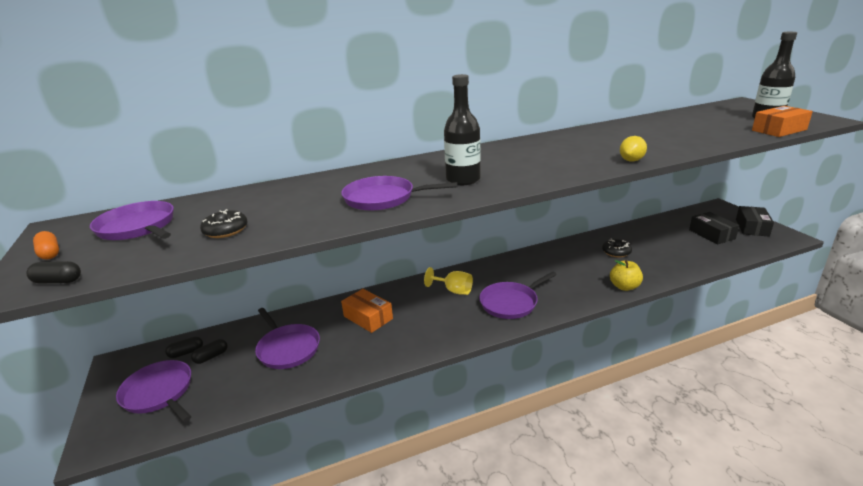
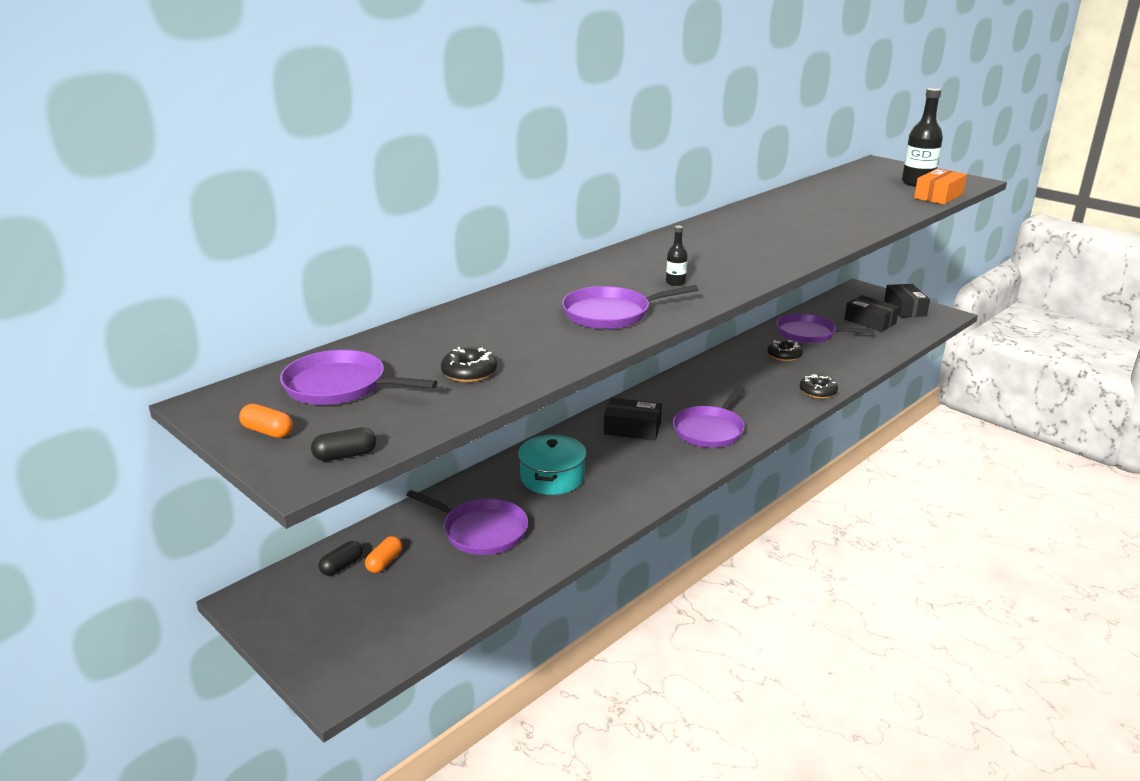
camera: 25 degrees left, 0 degrees up
(159, 393) = (357, 615): purple pan -> purple pan (809, 334)
(211, 357) = (385, 562): black capsule -> orange capsule
(368, 317) = (552, 477): orange box -> turquoise pot
(454, 290) = (632, 429): yellow goblet -> black box
(463, 180) = (675, 282): black bottle -> black bottle, size x0.48
(624, 287) = (818, 392): yellow apple -> black donut
(631, 160) = (829, 243): yellow lemon -> none

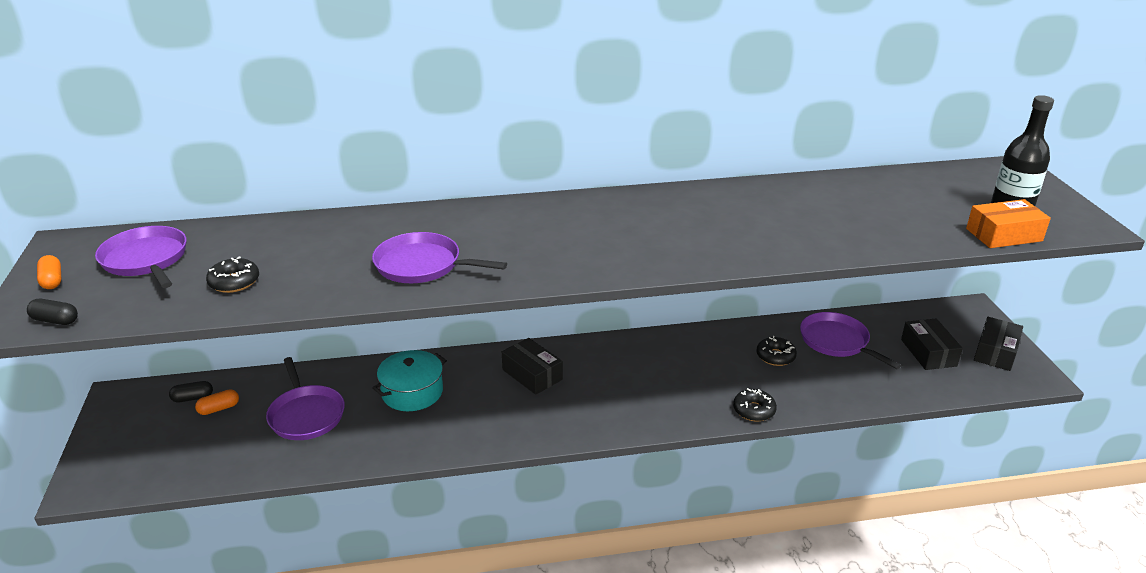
camera: 35 degrees right, 5 degrees up
(675, 282) = (530, 251): black bottle -> none
(710, 430) = (595, 405): purple pan -> none

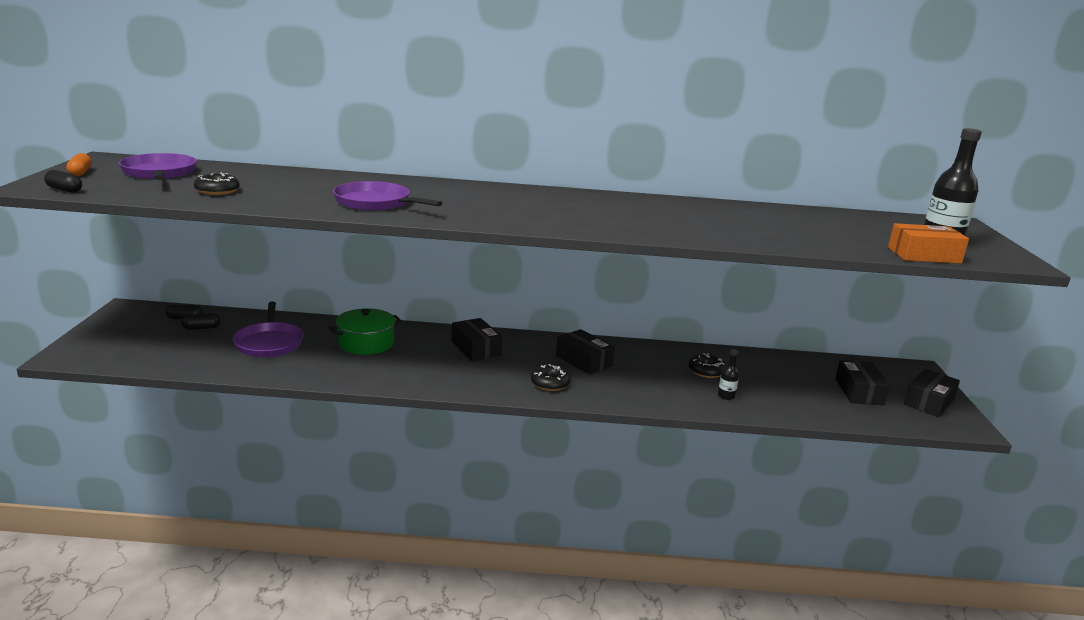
camera: 10 degrees right, 10 degrees down
(219, 409) = (201, 328): orange capsule -> black capsule
(412, 392) = (366, 343): turquoise pot -> green pot
(649, 368) = (583, 361): none -> black box
(754, 410) = (668, 403): black donut -> black donut (550, 383)
(806, 387) = (726, 396): none -> black bottle
(837, 342) = (770, 371): purple pan -> none

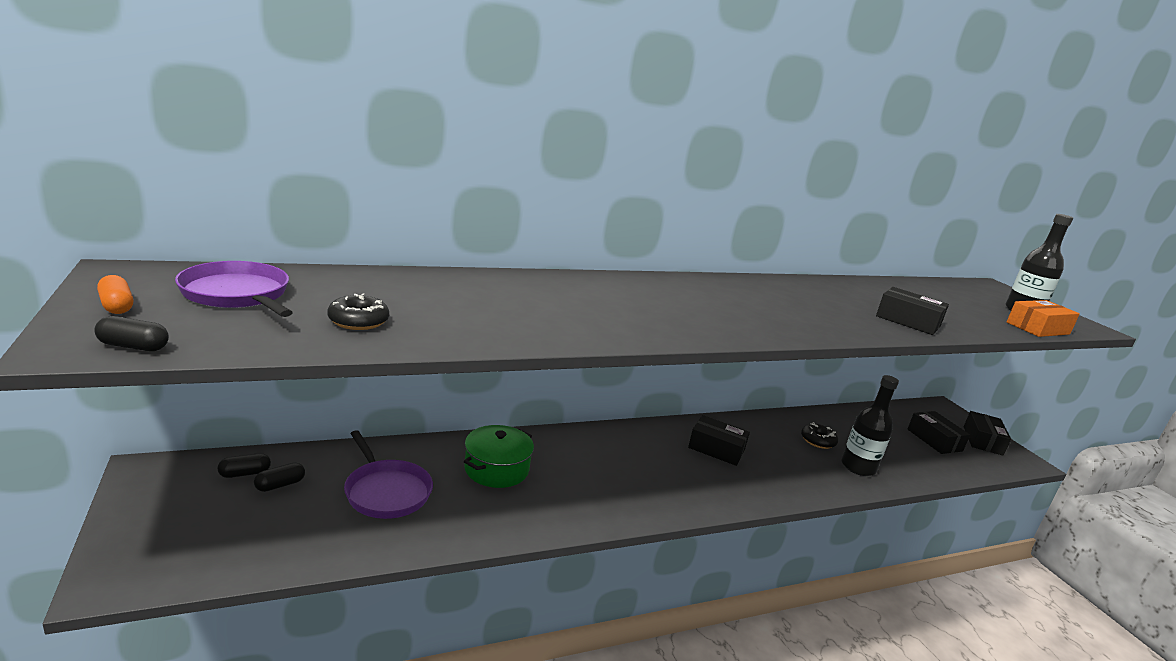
camera: 25 degrees left, 0 degrees up
(376, 203) = (562, 319): purple pan -> none
(476, 348) = (610, 453): black box -> black box (908, 321)
(550, 383) = (716, 486): black donut -> none
(726, 396) = (858, 467): black bottle -> black bottle, size x2.09

